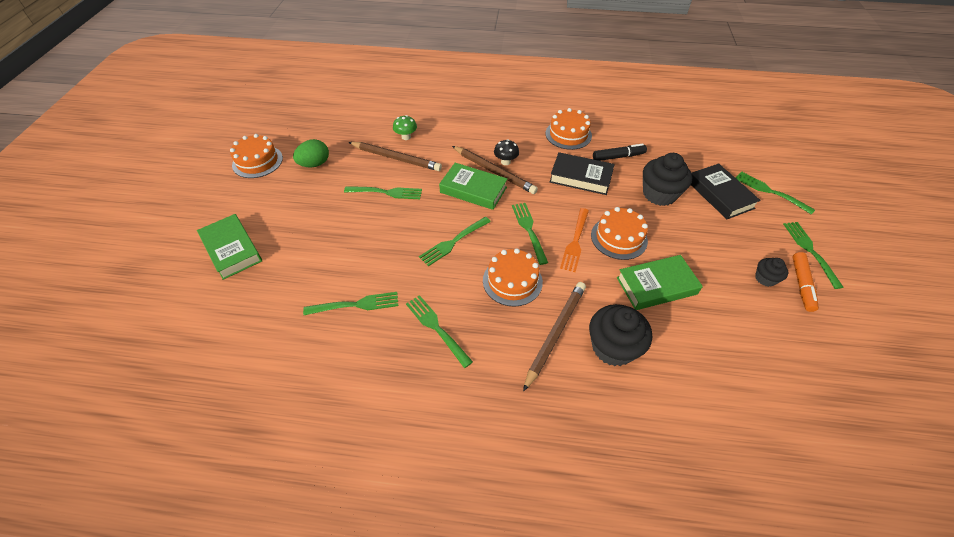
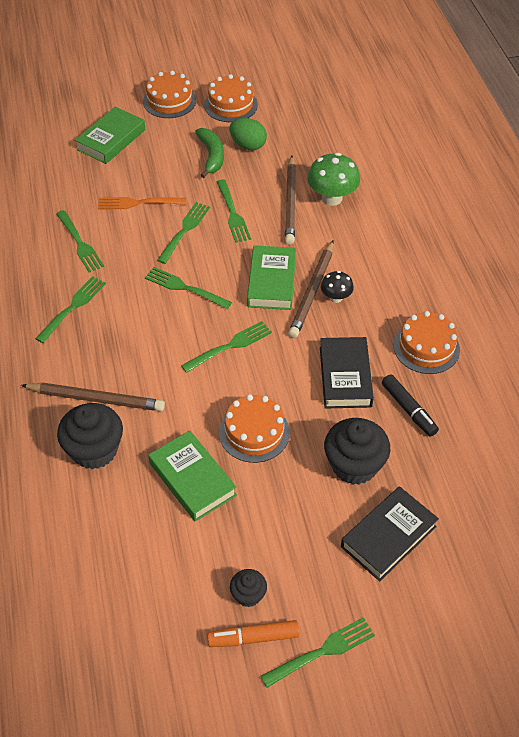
camera: 70 degrees right, 0 degrees up
(310, 188) = (211, 156): none -> green banana
(406, 137) = (332, 198): green mushroom -> green mushroom, size x1.73
(512, 281) = (150, 349): orange cake -> orange cake (169, 101)
(575, 241) = (230, 391): orange fork -> orange fork (138, 203)
(770, 192) = (428, 602): green fork -> green fork (184, 231)

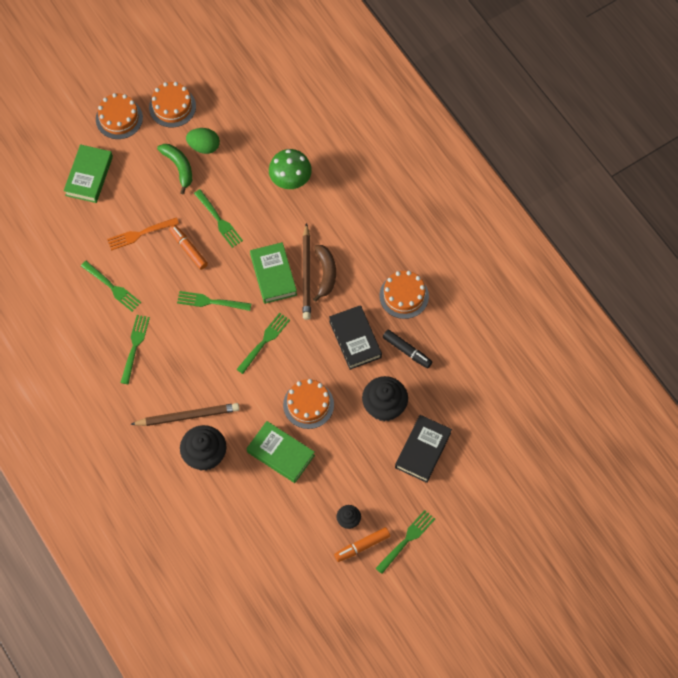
camera: 20 degrees left, 15 degrees up
(184, 231) = (188, 249): green fork -> orange marker
(290, 203) = (260, 195): brown pencil -> none
(336, 298) = (325, 274): black mushroom -> brown banana

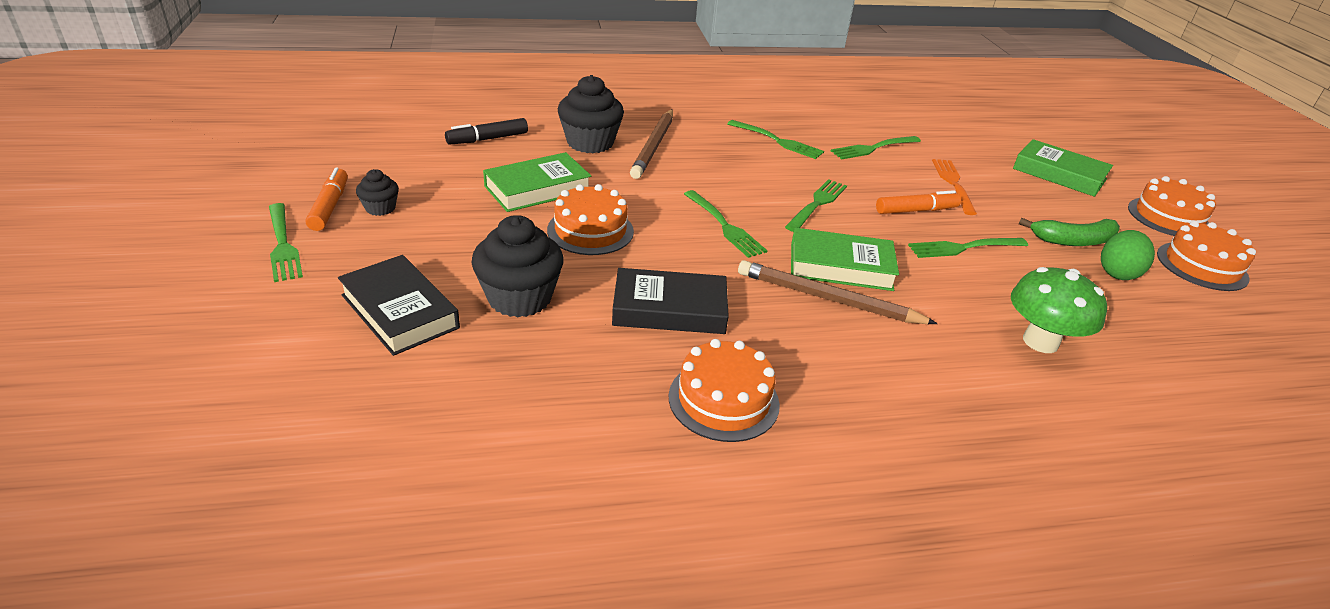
camera: 110 degrees right, 30 degrees down
(325, 274) = (820, 319): brown banana -> none
(407, 351) = (601, 361): black marker -> black marker (487, 139)

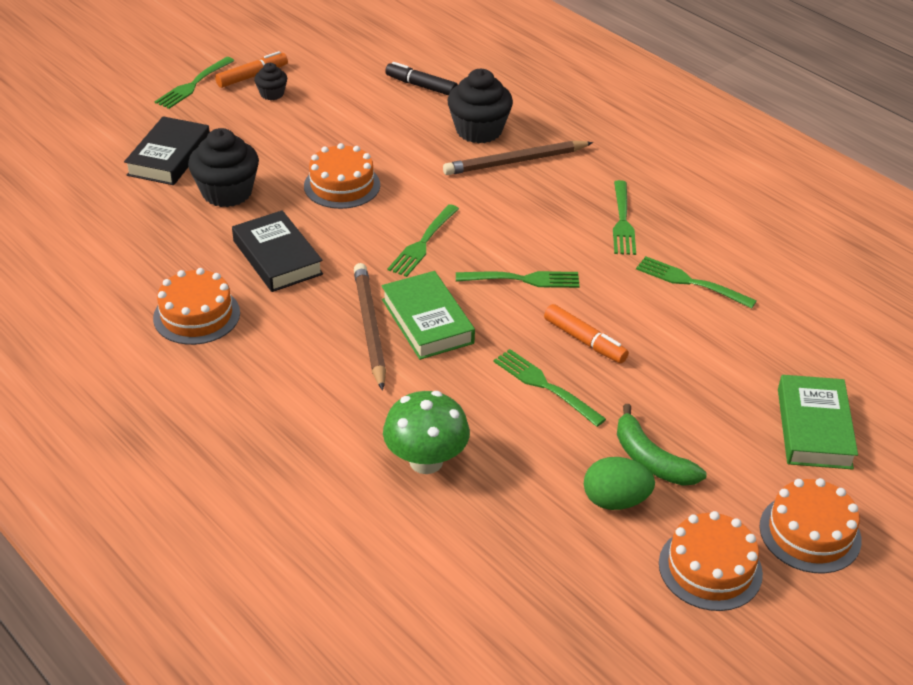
camera: 60 degrees right, 5 degrees up
(537, 189) = (373, 139): green book -> none
(953, 184) = (677, 354): orange fork -> none

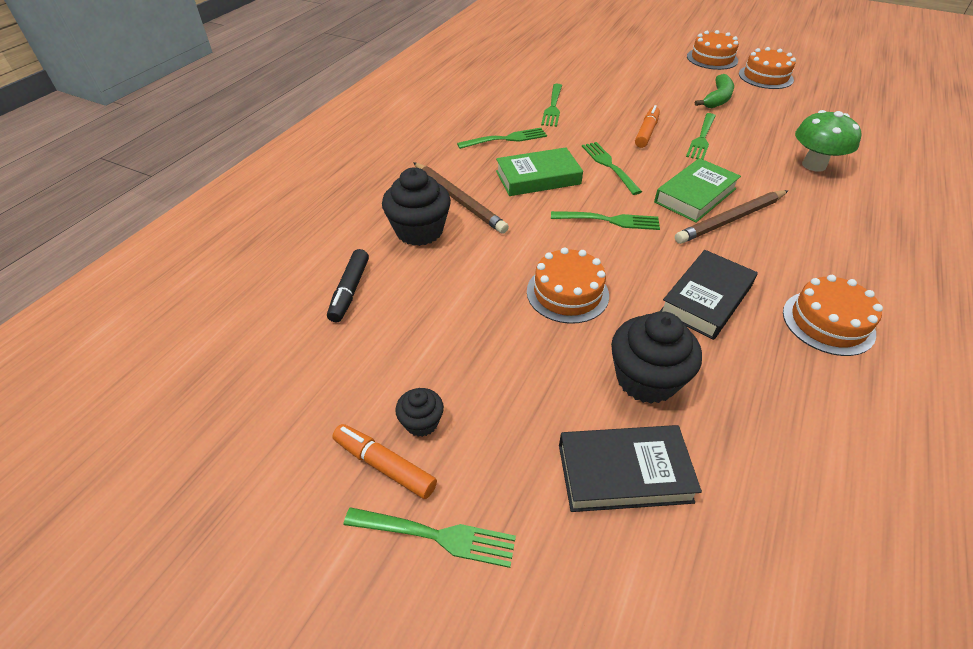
camera: 110 degrees left, 5 degrees up
(615, 500) = (758, 104): green egg -> none
(814, 428) = (641, 63): green book -> green book (538, 178)

